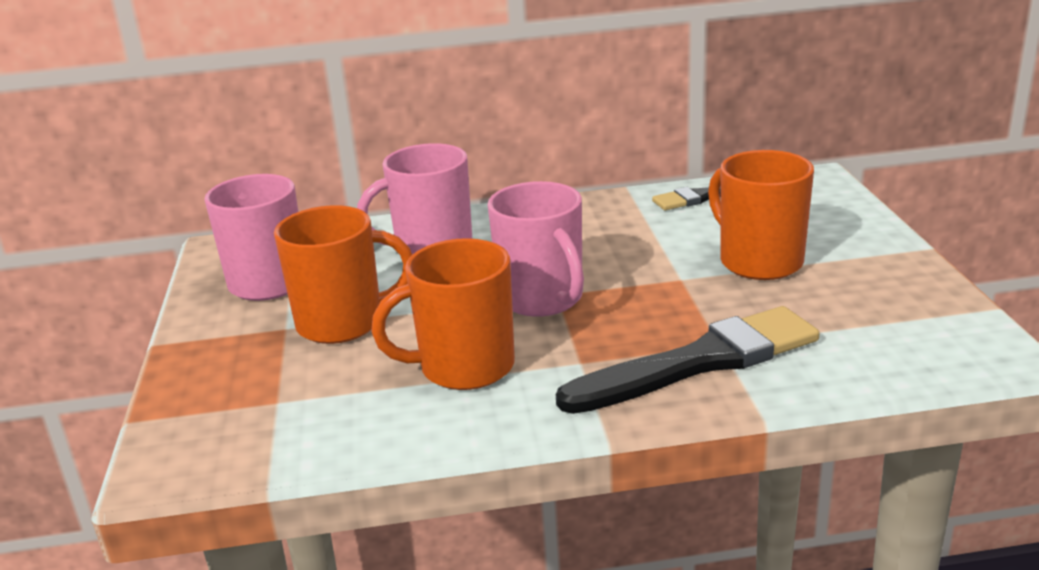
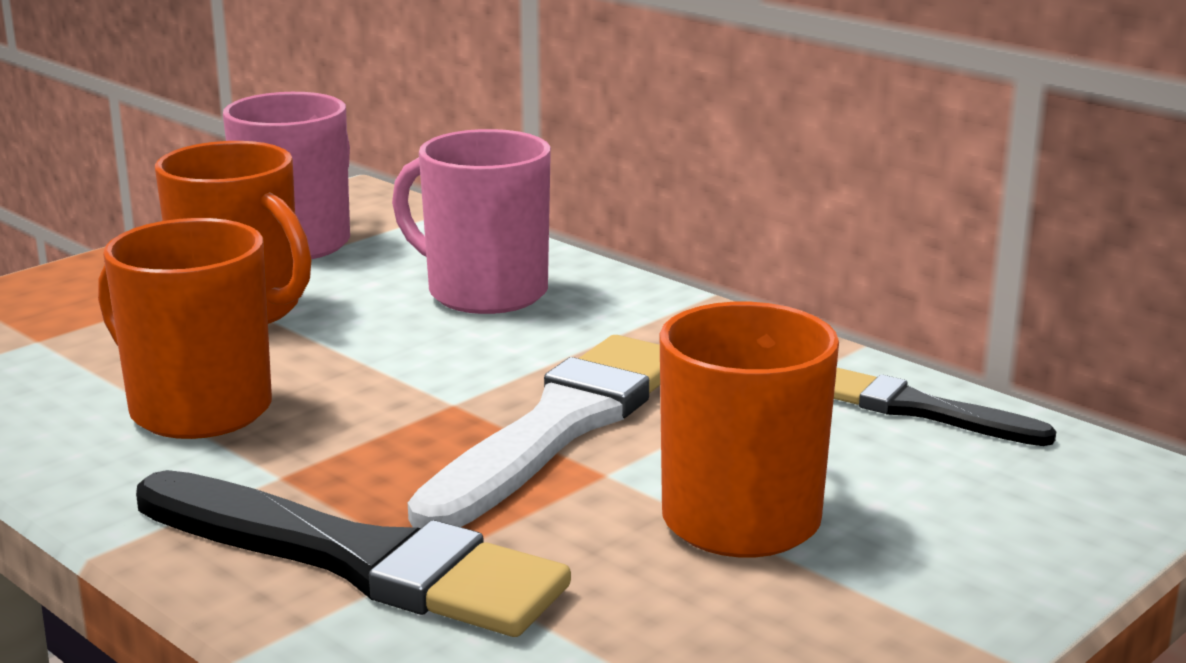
camera: 50 degrees right, 5 degrees down
(542, 299) = (426, 398): pink mug -> none
(620, 275) = (559, 427): none -> white brush

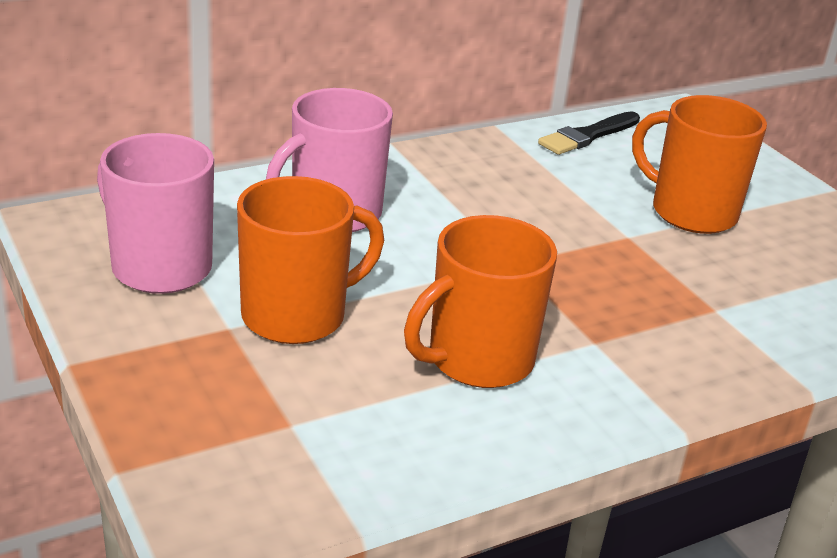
camera: 75 degrees left, 10 degrees up
(356, 559) = (711, 332): black brush -> none
(559, 427) = (565, 236): white brush -> none

